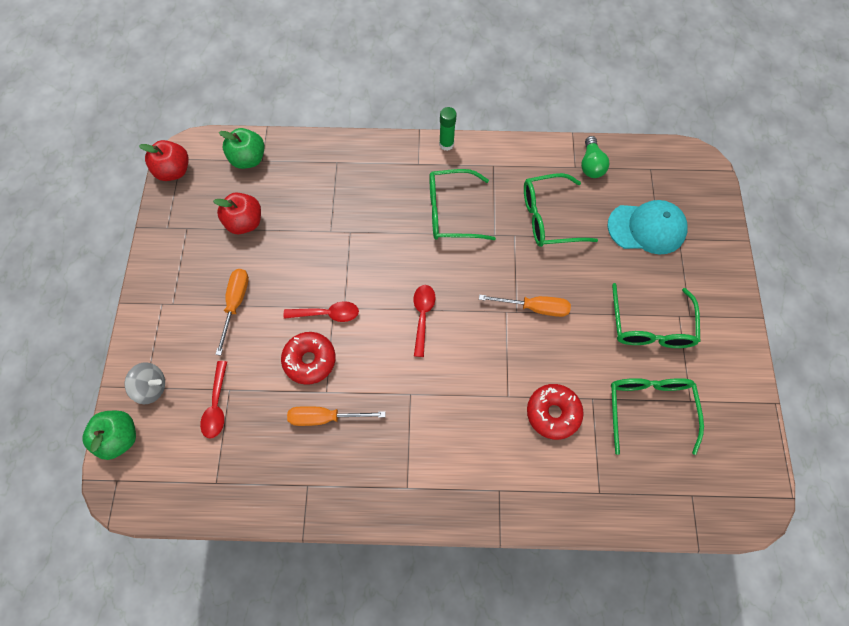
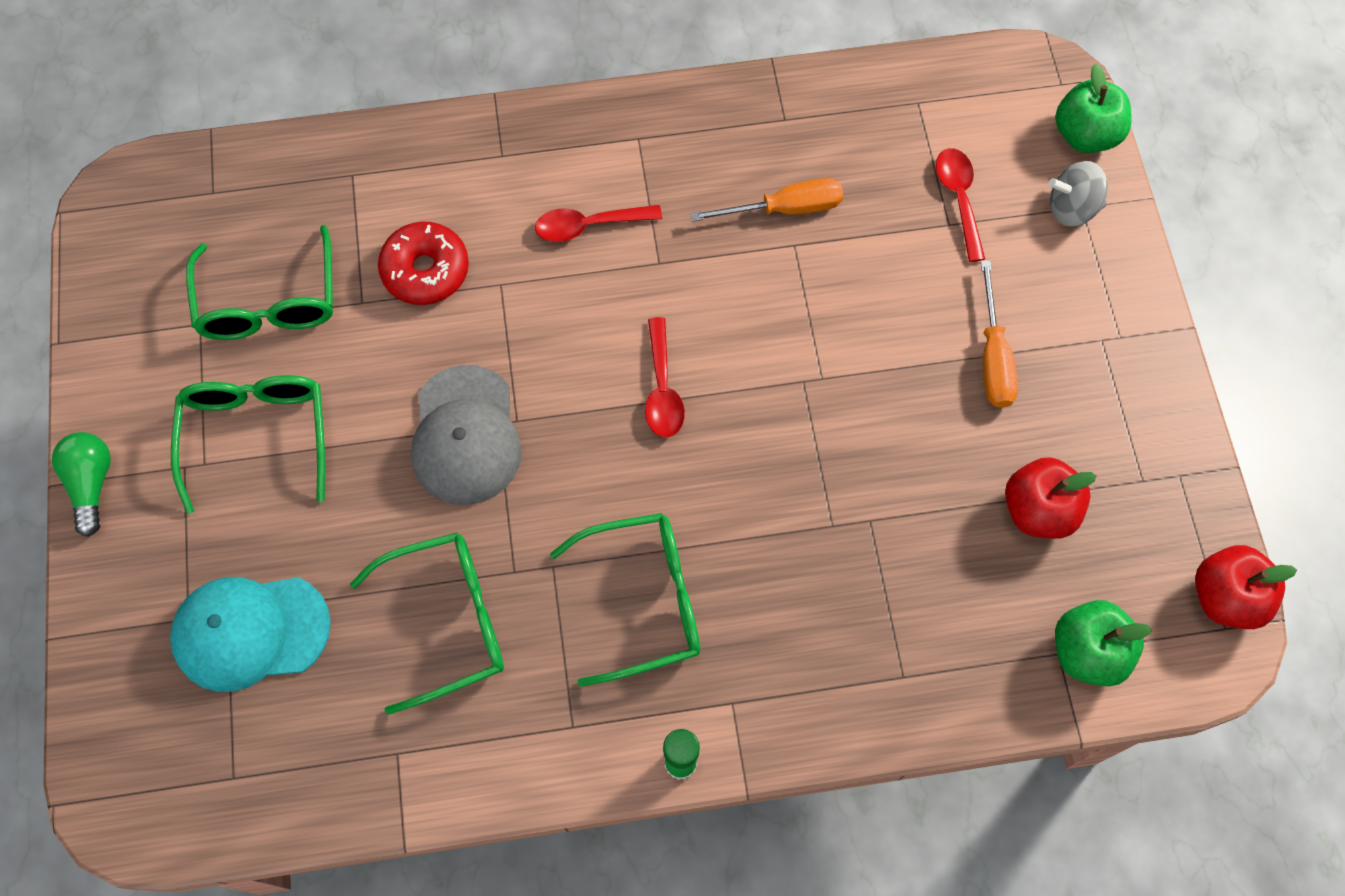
camera: 170 degrees right, 0 degrees up
(310, 360) = (835, 287): red donut -> none
(327, 314) = (829, 366): red spoon -> red spoon (589, 225)
(534, 307) = (466, 436): orange screwdriver -> grey cap
(591, 165) = (362, 765): green light bulb -> green light bulb (92, 484)

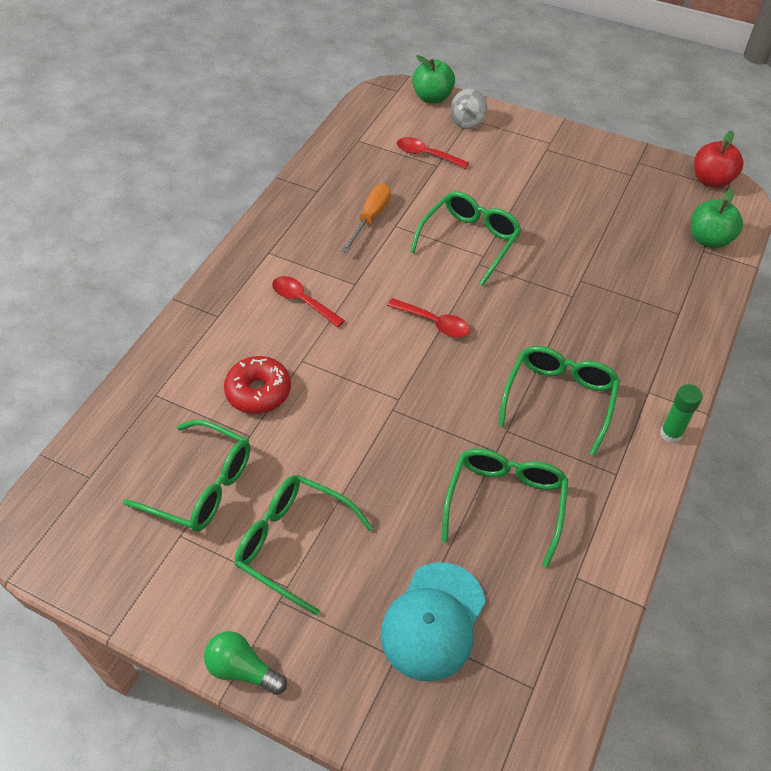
camera: 55 degrees left, 15 degrees down
(466, 436) = (388, 429): grey cap -> none
(589, 225) = (302, 301): red spoon -> red spoon turned 105 degrees clockwise
(836, 347) = (470, 241): none -> green glasses
(993, 356) = (524, 189): orange screwdriver -> none
(1038, 510) = (621, 217): red apple -> none

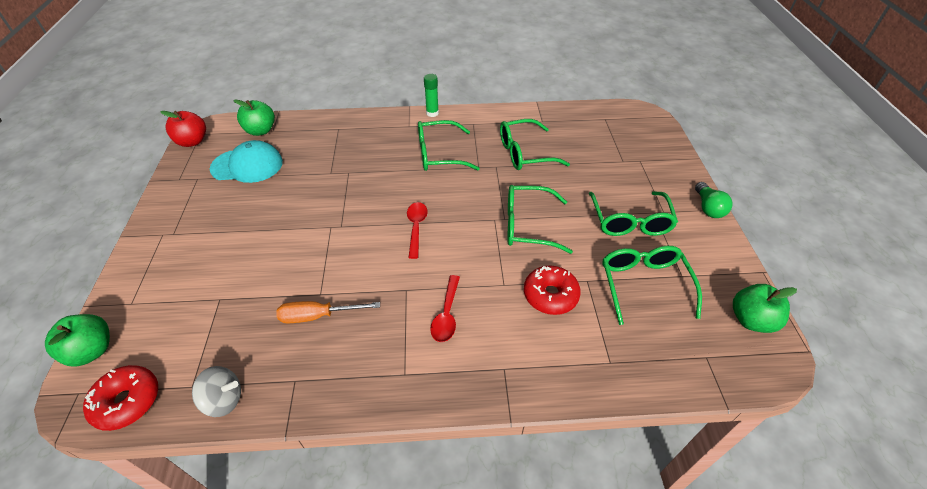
camera: 120 degrees left, 5 degrees down
(80, 556) = (751, 320): none -> green apple
(370, 111) = (127, 401): none -> red donut
(426, 155) = (204, 314): red spoon -> none
(433, 621) = (610, 155): turquoise cap -> turquoise cap (247, 165)
(467, 122) = (137, 303): grey spinning top -> grey spinning top (224, 400)
(470, 241) = (317, 240): green glasses -> green glasses (527, 225)

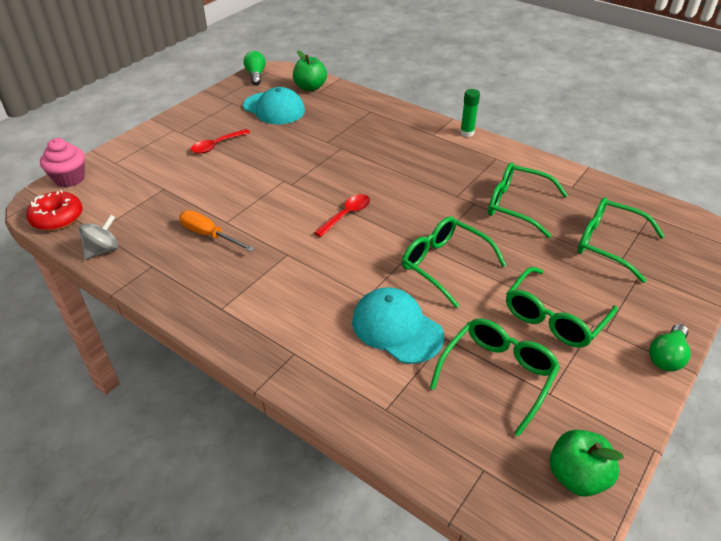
camera: 40 degrees right, 5 degrees down
(92, 351) = (69, 178): green apple -> pink cupcake
(192, 141) = (256, 75): red apple -> green light bulb
(224, 400) = (103, 250): grey spinning top -> grey spinning top turned 90 degrees counterclockwise
(439, 154) = (432, 169): green glasses -> green glasses (608, 244)
(446, 315) = (296, 289): red spoon -> red spoon (216, 145)
(550, 295) = (397, 328): red donut -> turquoise cap

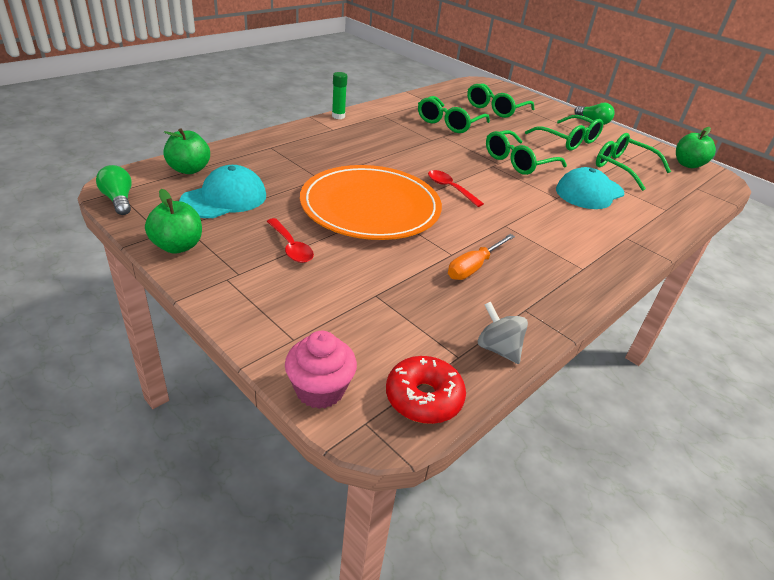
camera: 85 degrees left, 5 degrees down
(207, 106) = (177, 246): none -> green apple
(256, 75) = (118, 200): green light bulb -> green light bulb turned 60 degrees clockwise
(289, 172) = (370, 207): none -> orange plate

